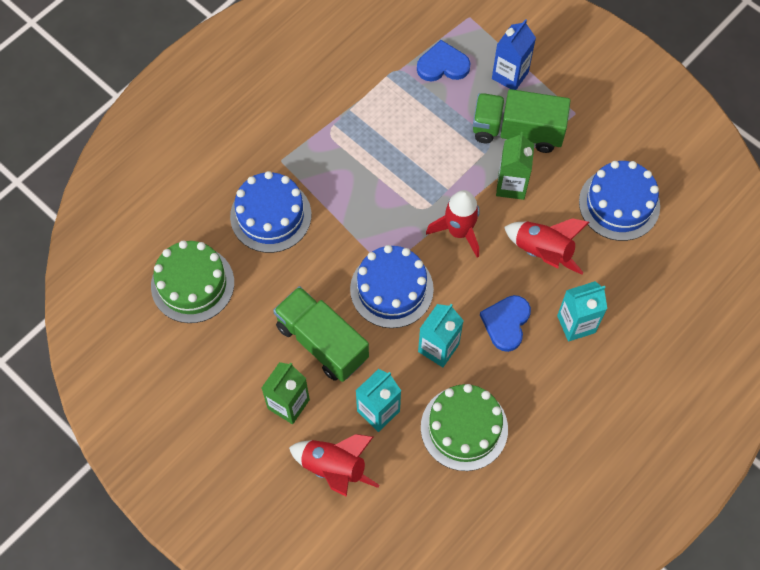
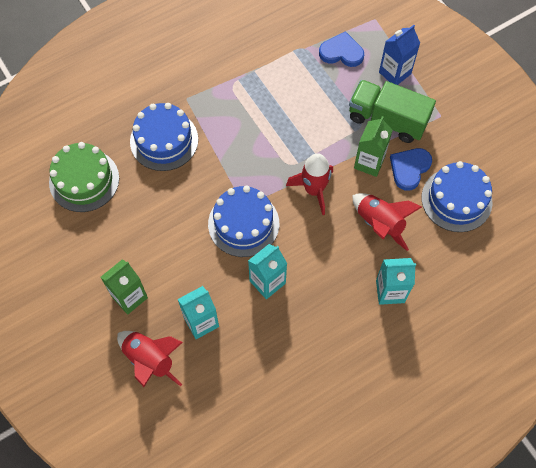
camera: 15 degrees right, 0 degrees up
(322, 342) = (173, 253): green truck -> none
(464, 428) = (268, 355): green cake -> none
(506, 323) = (330, 275): blue heart -> blue heart (409, 168)

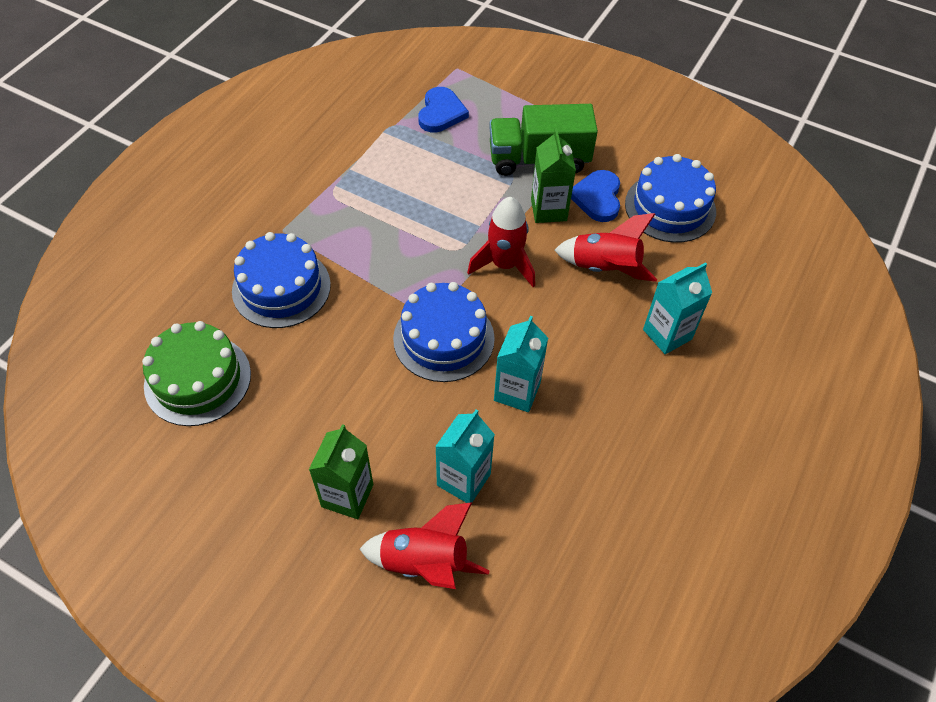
camera: 30 degrees left, 10 degrees down
(341, 52) = (441, 113): blue heart -> blue heart turned 120 degrees clockwise
(395, 73) = (515, 111): blue carton -> none

